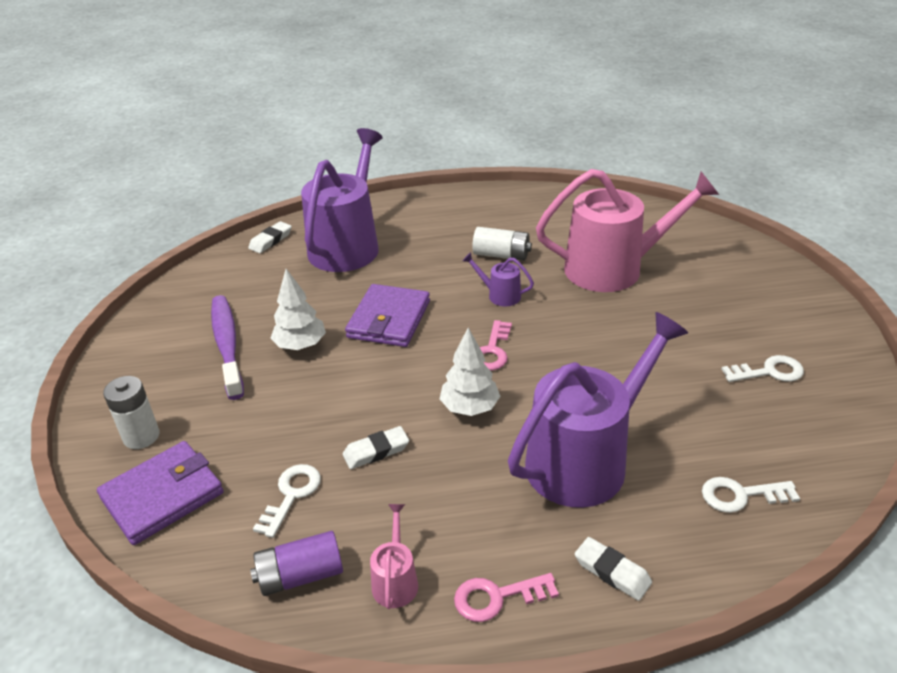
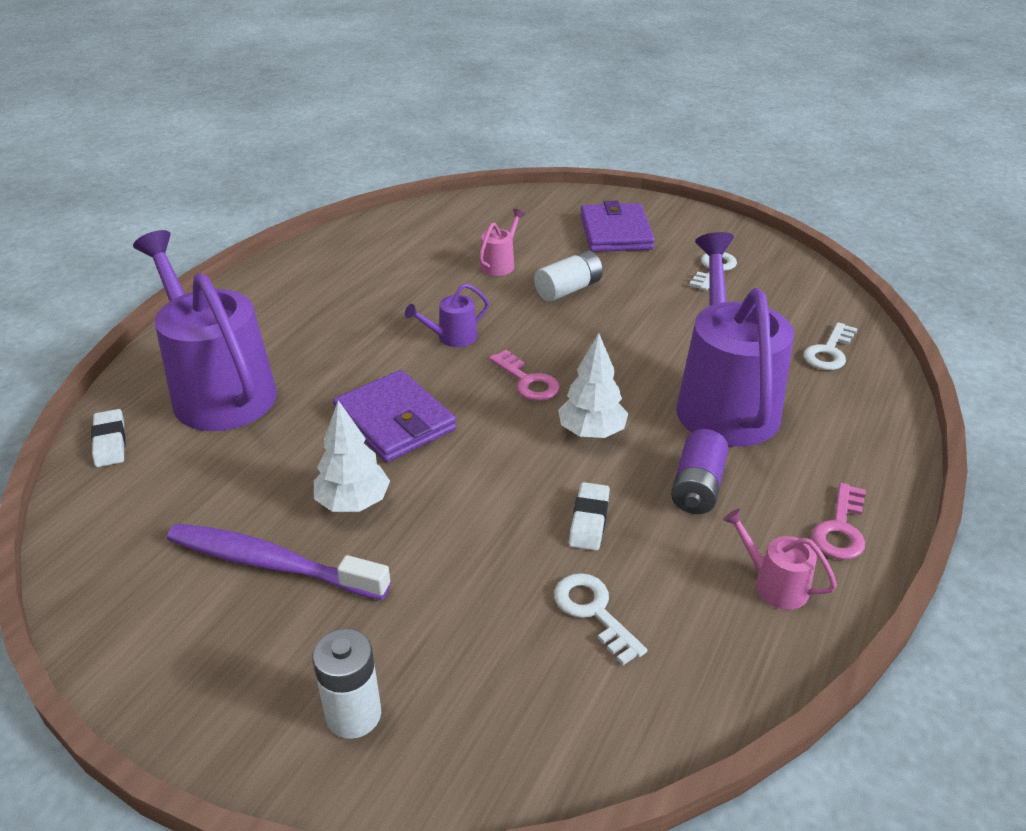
camera: 55 degrees left, 0 degrees up
(162, 495) = (487, 730): purple wallet -> purple wallet (616, 232)
(300, 575) = (716, 652): purple battery -> purple battery (697, 487)
(501, 255) = (392, 307): white battery -> white battery (568, 289)
(612, 572) = (858, 452): white eraser -> none
(613, 268) = (499, 264): pink watering can -> pink watering can, size x0.41

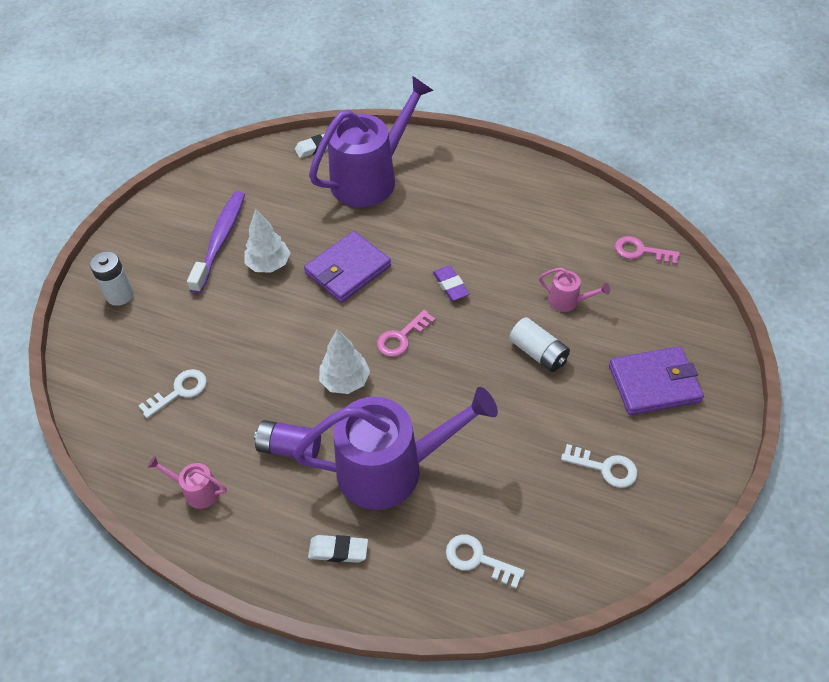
camera: 85 degrees right, 15 degrees up
(452, 337) = (450, 285): purple watering can -> purple eraser
(589, 520) = (255, 384): white eraser -> white eraser (338, 550)
(774, 584) = (197, 491): pink watering can -> pink watering can turned 105 degrees counterclockwise
(840, 528) = (249, 539): pink key -> pink key (641, 251)

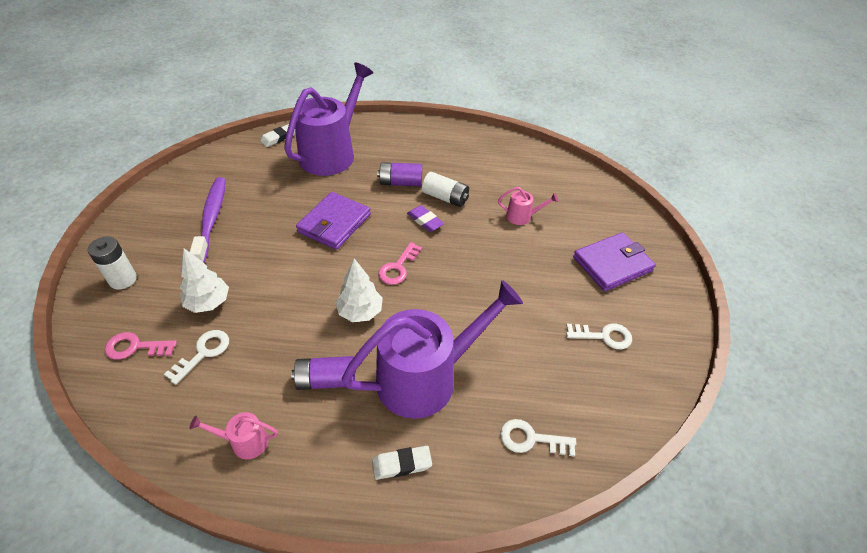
camera: 20 degrees left, 5 degrees down
(269, 265) = (262, 231): white tree -> white tree (208, 303)
(438, 230) = (400, 182): none -> purple battery
(538, 353) = (514, 258): white battery -> white battery (445, 197)
(641, 251) = (561, 173): pink key -> pink key (135, 347)

